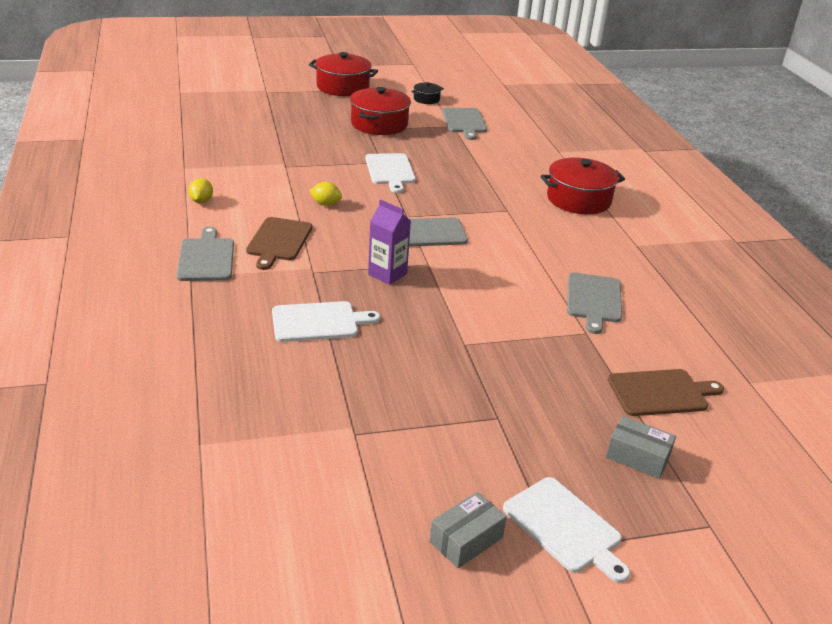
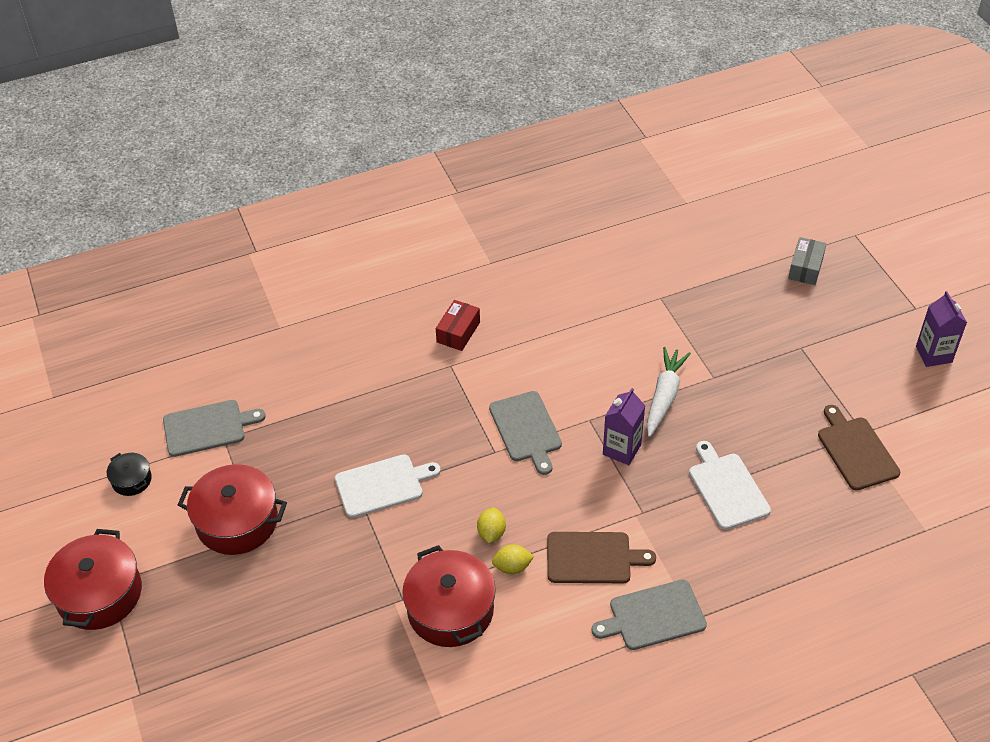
camera: 95 degrees left, 15 degrees up
(201, 201) = (527, 664): yellow lemon -> yellow lemon (512, 567)
(446, 309) = (664, 396): none -> white carrot
(466, 540) = (933, 354): grey box -> purple carton
(546, 218) = (458, 332): none -> red box
(565, 527) = (895, 305): white cutting board -> none
(578, 199) = (404, 307): red pot -> red pot (450, 610)
(593, 300) = (605, 293): grey cutting board -> none
(661, 393) = (723, 253): brown cutting board -> brown cutting board (856, 450)

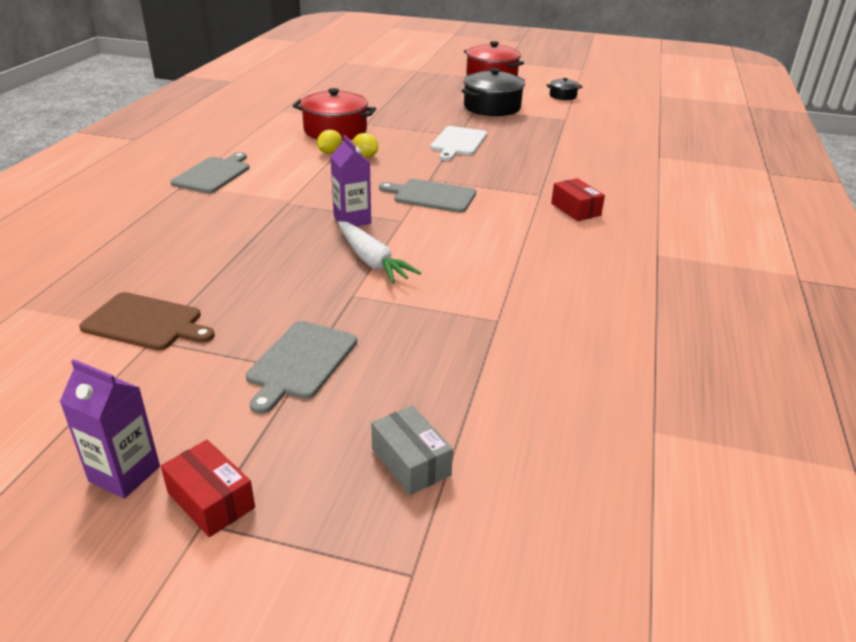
camera: 125 degrees right, 15 degrees down
(208, 428) = (581, 118): grey cutting board -> grey cutting board (300, 362)
(237, 521) = (492, 107): red pot -> black pot
(593, 558) = (288, 175): brown cutting board -> none
(727, 488) = (241, 242): white cutting board -> none
(905, 315) = (211, 500): none -> red box

